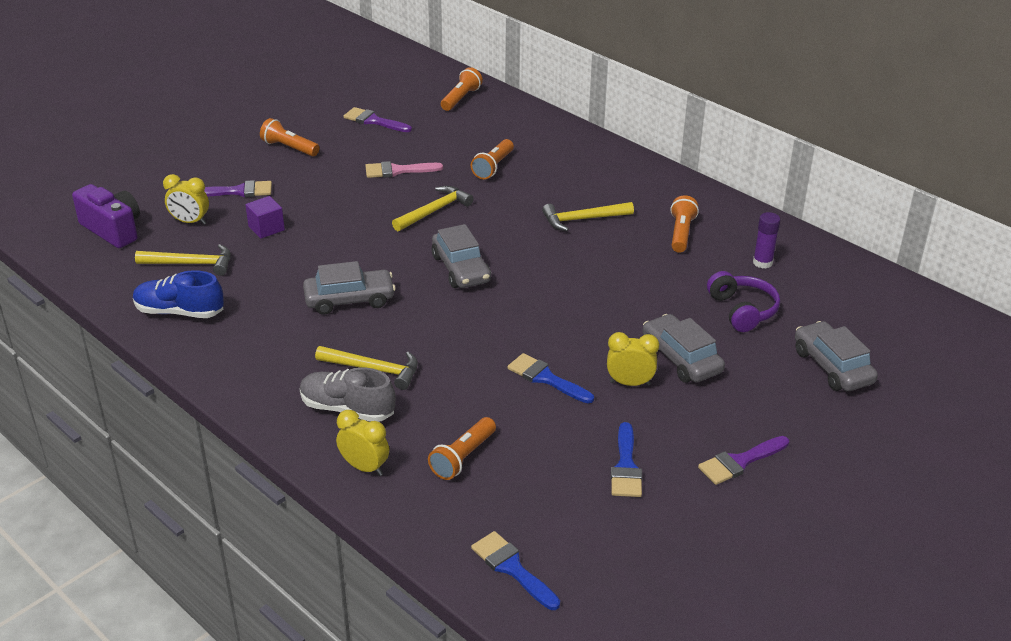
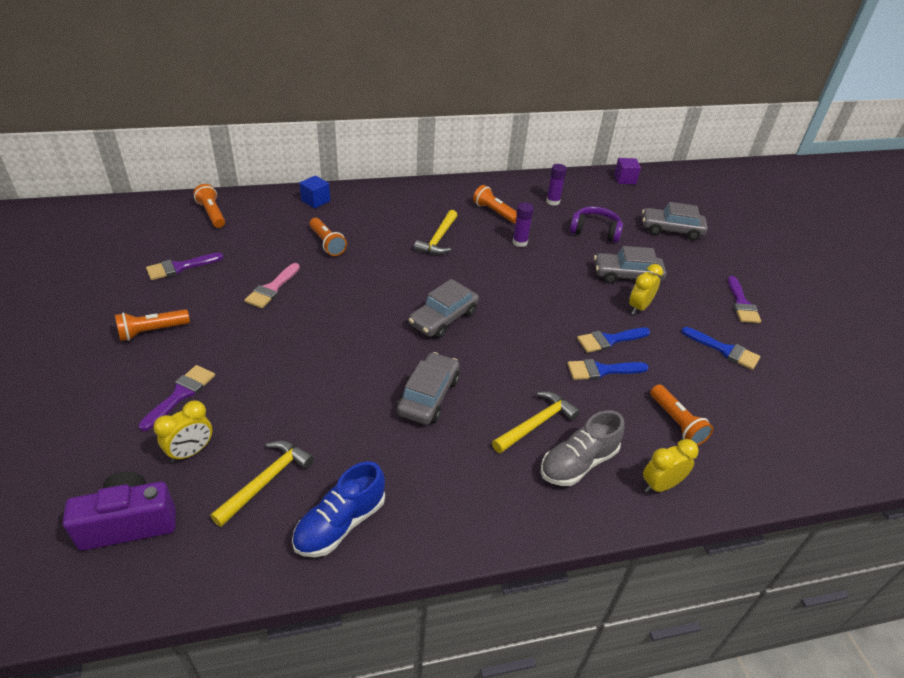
camera: 60 degrees left, 5 degrees up
(266, 228) = (266, 401): purple cube -> purple cube (625, 179)
(434, 211) = (352, 296): yellow hammer -> none
(461, 269) = (443, 318): grey car -> grey car turned 120 degrees clockwise
(512, 568) = (810, 453): blue brush -> blue brush (602, 370)
(551, 133) = (315, 201): none -> blue cube
(646, 268) = (520, 242): none -> purple glue stick

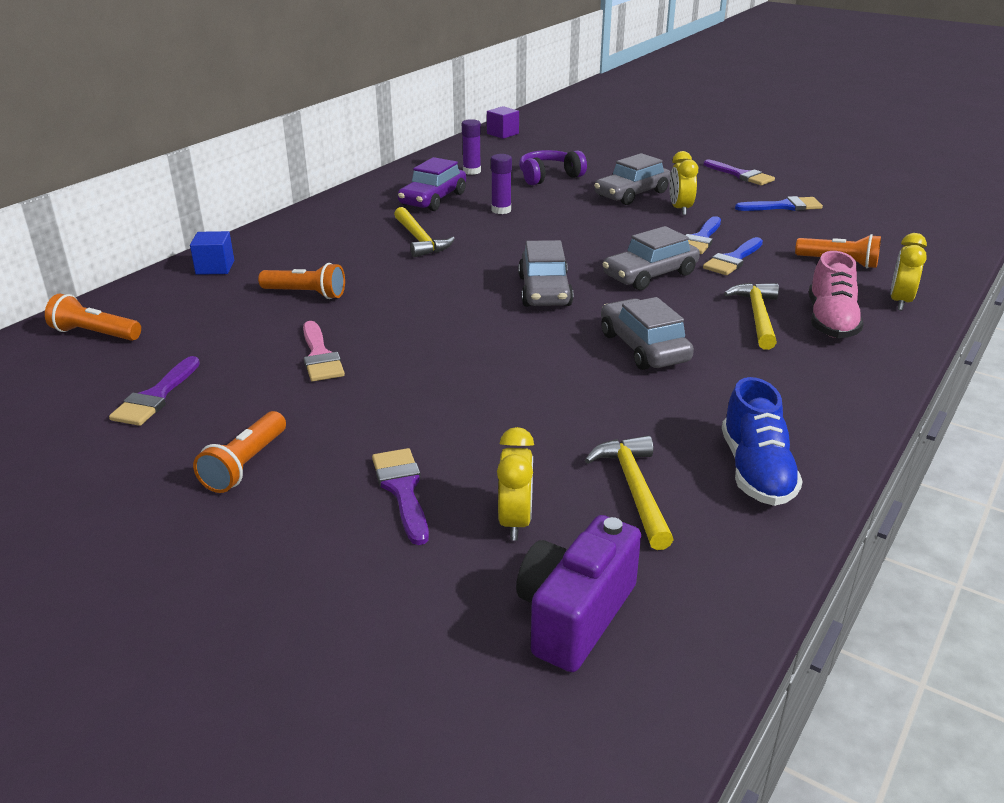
camera: 40 degrees left, 10 degrees down
(494, 212) = (433, 199): orange flashlight -> purple car
(578, 463) = (830, 321): grey shoe -> pink shoe
(671, 230) = (605, 152): grey car -> grey car (650, 275)

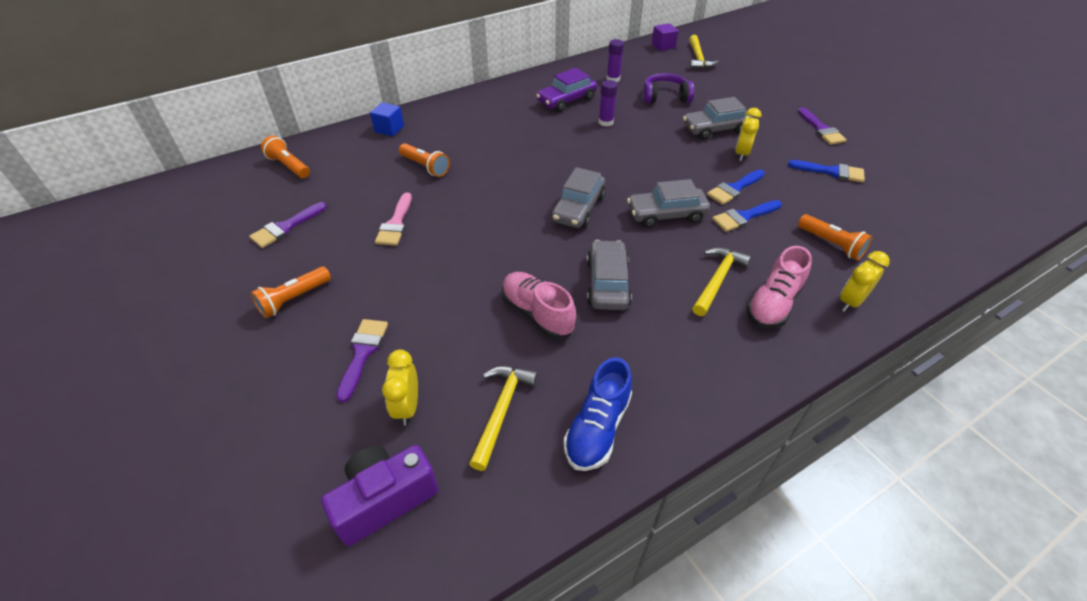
camera: 25 degrees right, 15 degrees up
(420, 240) = (530, 137): yellow hammer -> yellow hammer (698, 58)
(515, 522) = (407, 407): yellow clock -> yellow clock turned 150 degrees clockwise
(589, 394) = (537, 313): none -> pink shoe

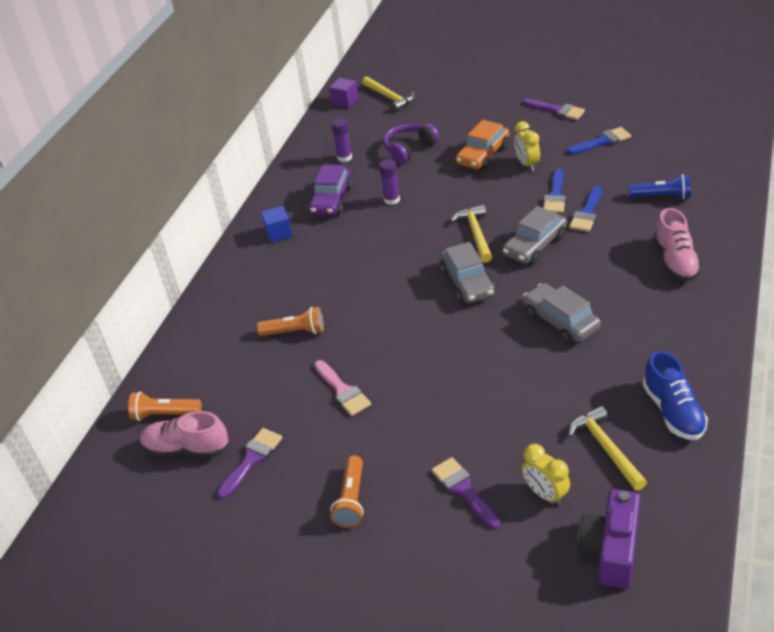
camera: 35 degrees left, 5 degrees down
(286, 227) = (251, 460): purple brush -> purple brush turned 150 degrees counterclockwise
(389, 129) = (208, 322): blue cube -> blue cube (278, 233)
(537, 313) = (543, 374): pink shoe -> pink shoe (187, 449)
(715, 129) = (483, 155): grey car -> orange car
(717, 280) = (625, 269): yellow hammer -> yellow hammer (476, 234)
(831, 244) = (662, 196): orange flashlight -> blue flashlight
(850, 302) = (715, 228): yellow clock -> none

